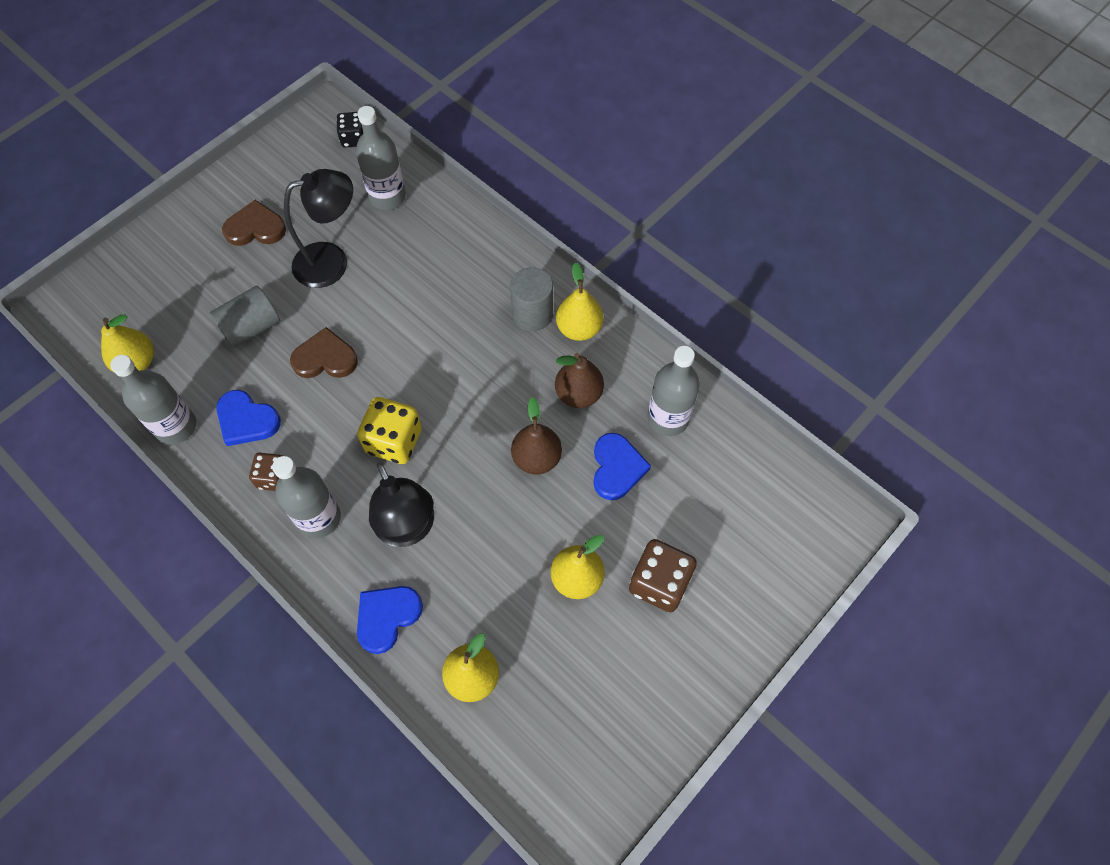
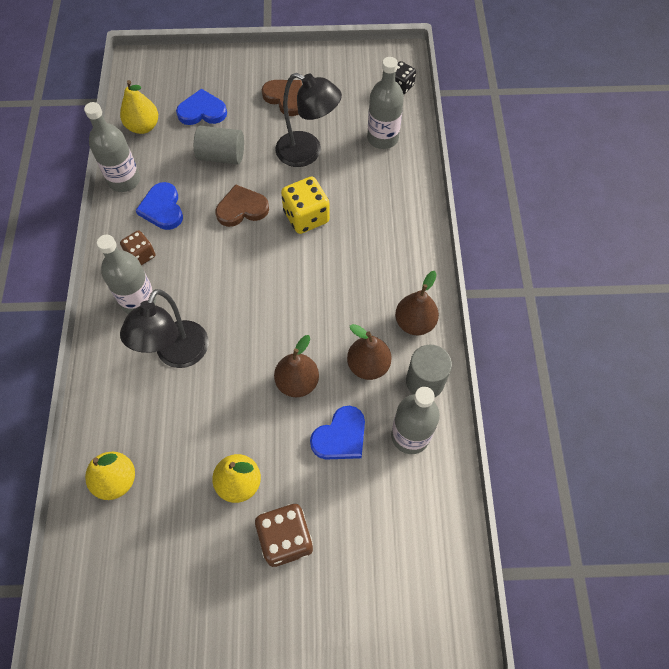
camera: 45 degrees right, 0 degrees up
(325, 358) = (242, 208): brown heart -> brown heart turned 60 degrees counterclockwise
(387, 617) = (111, 395): blue heart -> blue heart (202, 111)
(394, 441) = (226, 293): yellow dice -> yellow dice (306, 217)
(532, 314) = (394, 287): grey cylinder -> grey cylinder (425, 381)
(579, 328) = (414, 322): yellow pear -> brown pear

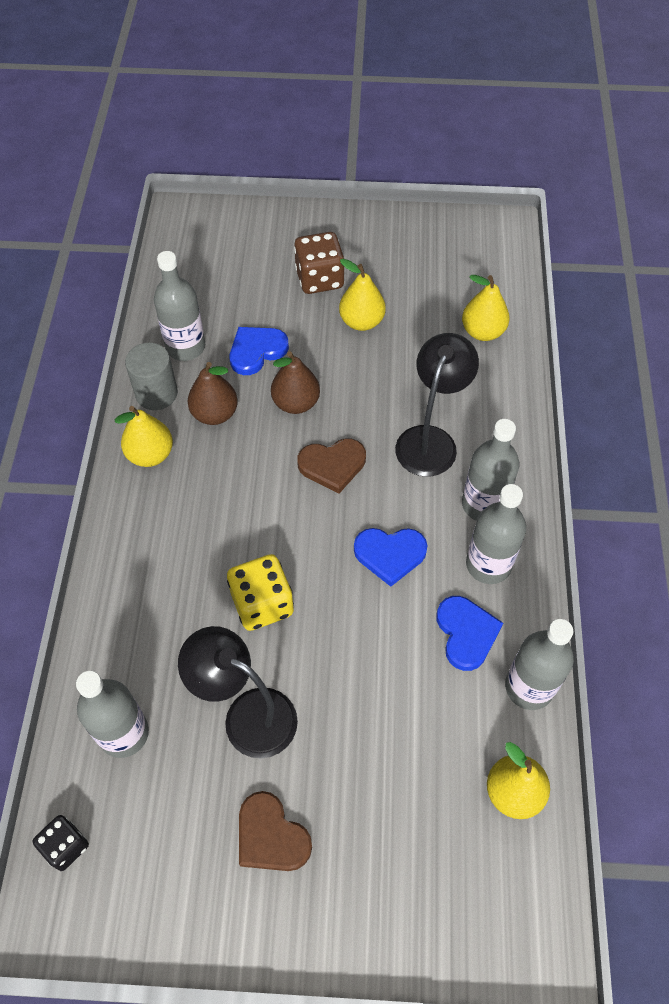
camera: 175 degrees left, 5 degrees down
(141, 255) = (488, 564): brown dice -> grey bottle
(202, 111) = (416, 818): blue heart -> blue heart (390, 554)
(221, 156) = (382, 720): grey cylinder -> none
(242, 208) = (352, 624): brown heart -> brown heart (332, 465)
(414, 322) = (150, 454): brown pear -> yellow pear

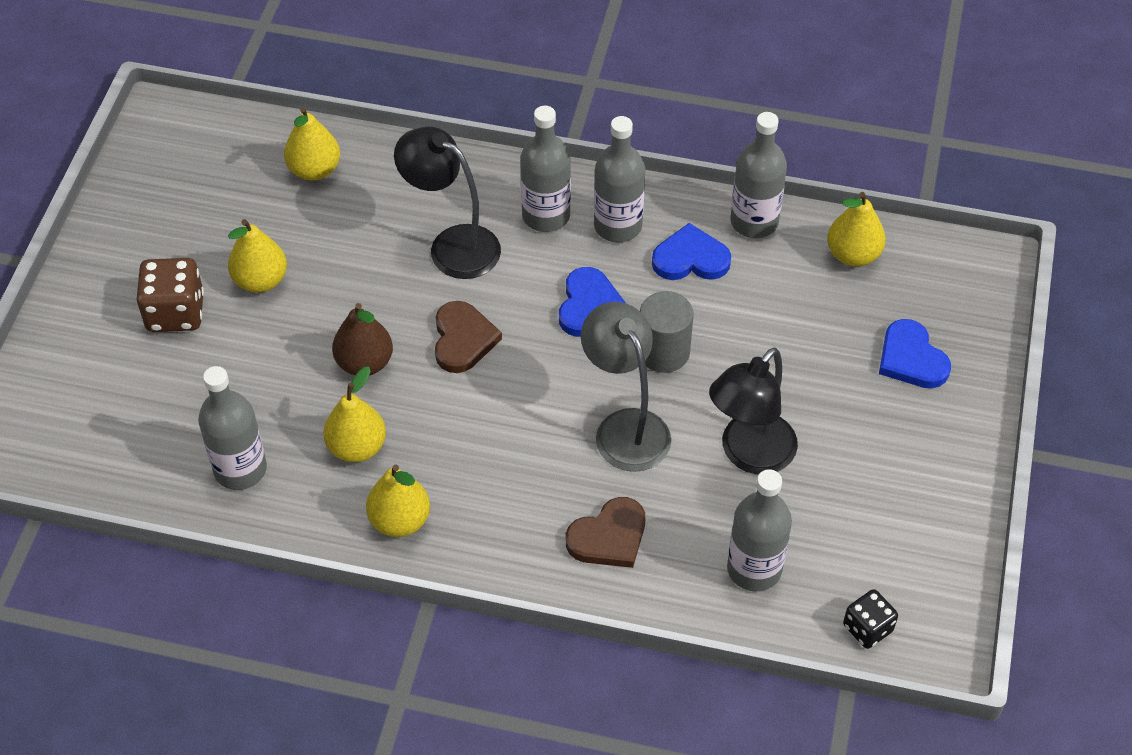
camera: 80 degrees left, 5 degrees down
(156, 393) = (307, 507): grey cylinder -> grey cylinder (663, 352)
(215, 414) = (357, 447): brown pear -> yellow pear
(256, 351) = (272, 393): blue heart -> blue heart (911, 359)
(262, 604) = (625, 427): yellow dice -> grey lamp
(271, 836) = (874, 448): brown heart -> brown heart (609, 537)

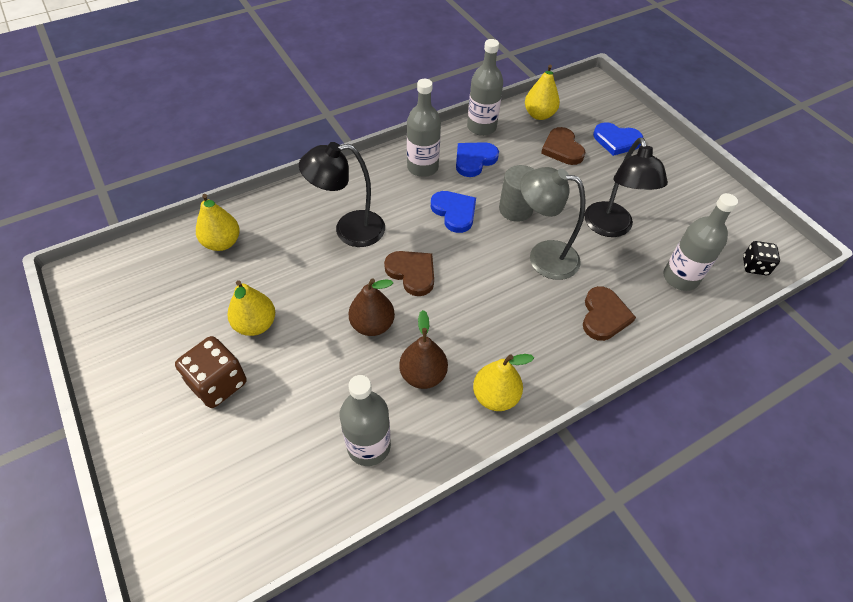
camera: 45 degrees left, 0 degrees up
(357, 447) = (423, 375): yellow pear -> brown pear
(546, 215) = (381, 185): grey bottle -> none
(822, 319) = (562, 149): none -> brown heart

